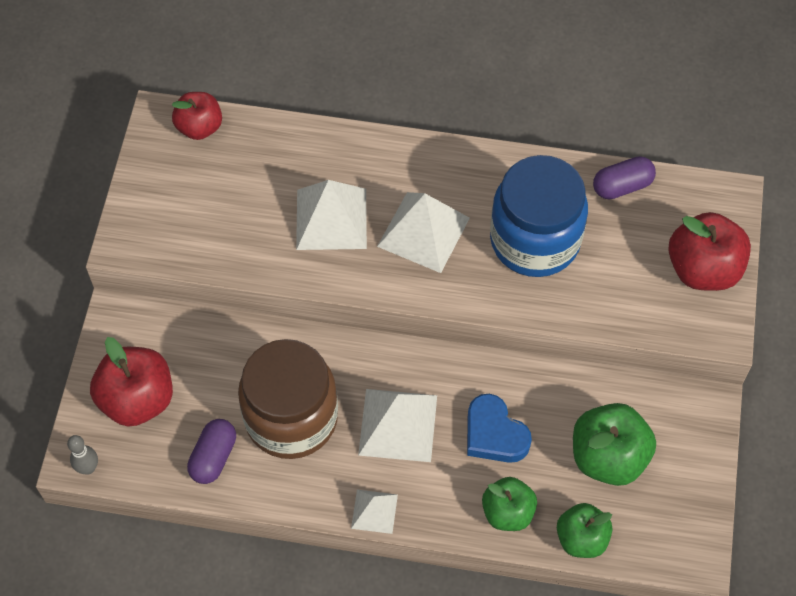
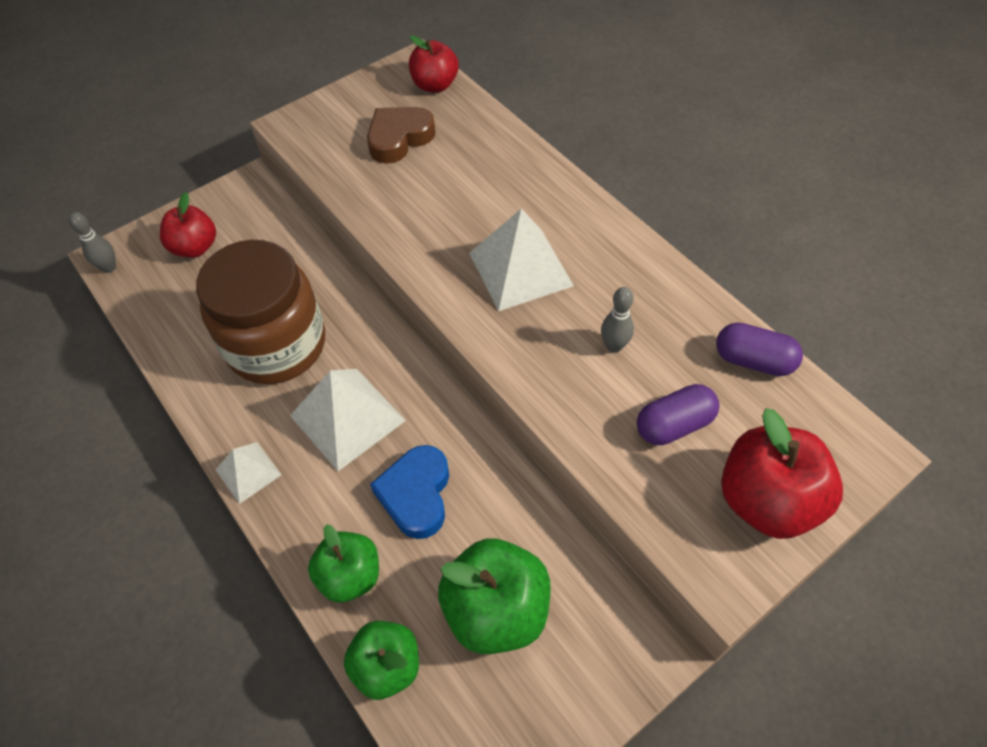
camera: 45 degrees right, 5 degrees down
(137, 399) = (195, 247): red apple -> red apple, size x0.65
(213, 457) = (191, 328): purple capsule -> purple capsule (674, 425)
(225, 194) = (399, 138): none -> brown heart
(331, 219) = (456, 208): white pyramid -> none
(534, 240) = (614, 346): blue jar -> grey bowling pin

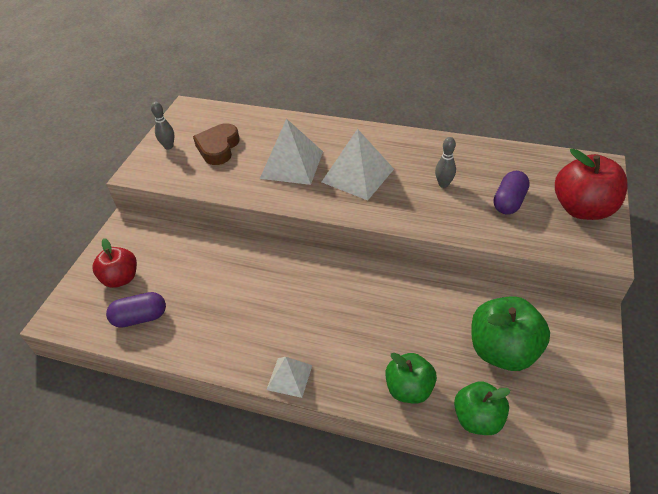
camera: 35 degrees left, 10 degrees down
(109, 267) = (65, 323): grey bowling pin -> grey bowling pin (168, 146)
(277, 345) = (235, 300): brown jar -> none
(347, 418) = (321, 311): white pyramid -> white pyramid (292, 164)
(416, 494) = (402, 324): blue heart -> none
(435, 85) = (212, 114): red apple -> none
(753, 360) = (512, 156): purple capsule -> purple capsule (140, 317)

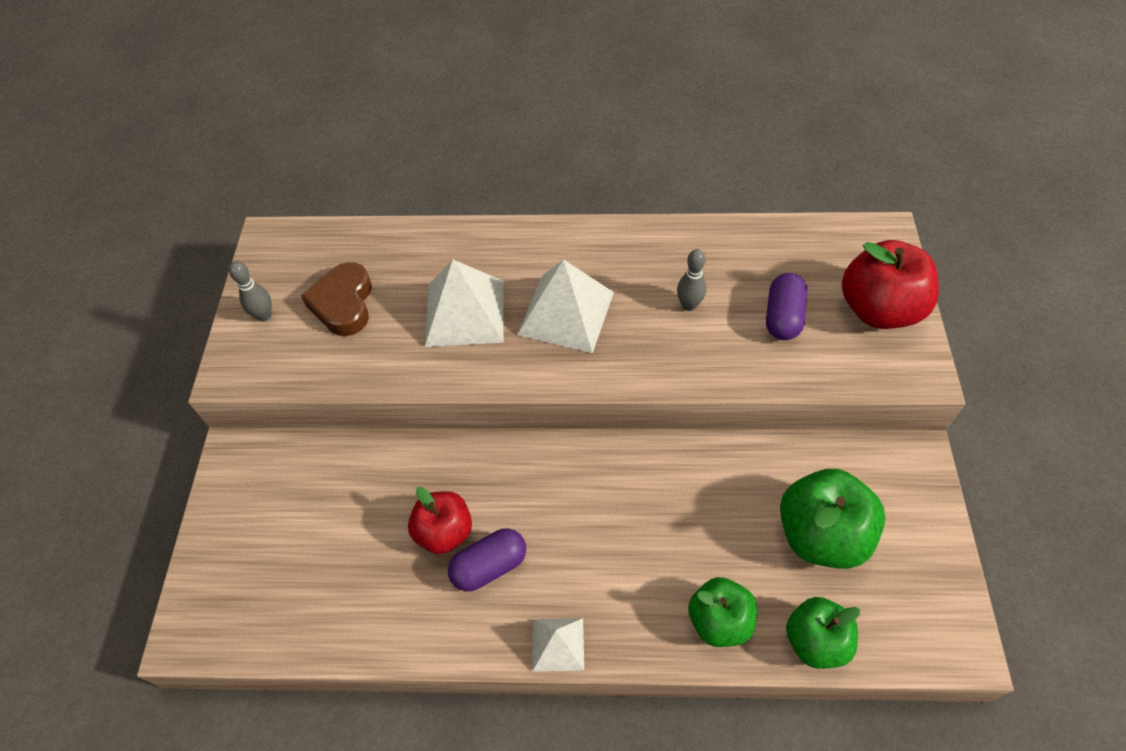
camera: 15 degrees left, 10 degrees up
(121, 278) = (261, 547): red apple -> red apple (444, 532)
(140, 317) = (314, 604): purple capsule -> purple capsule (489, 566)

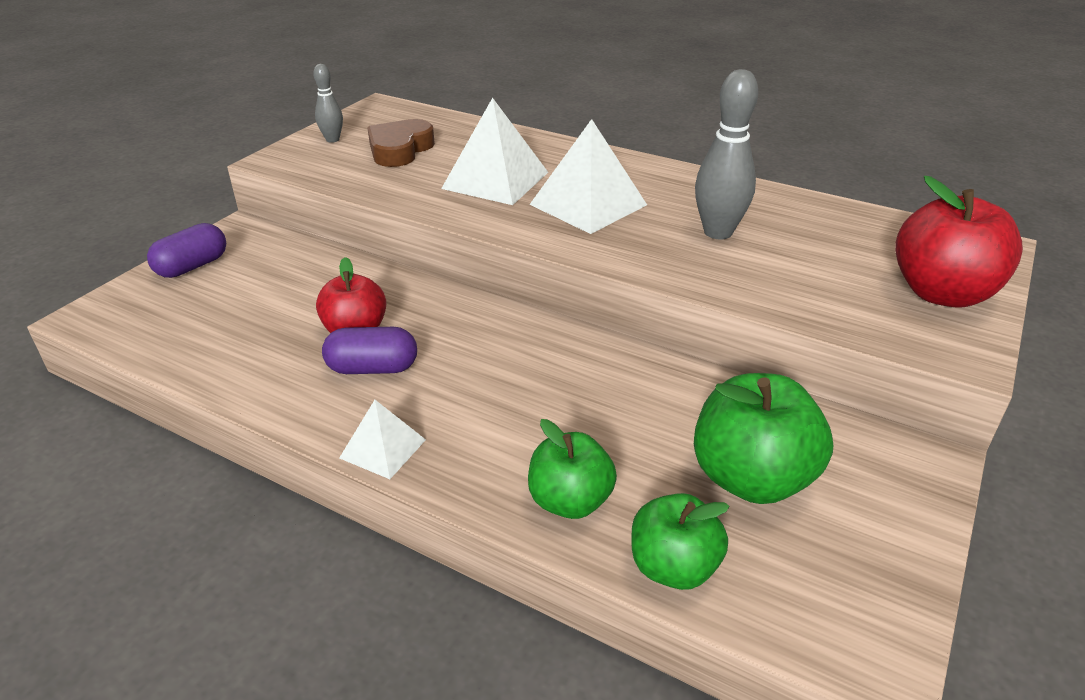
camera: 25 degrees right, 20 degrees down
(689, 305) = (718, 232): grey bowling pin -> grey bowling pin, size x1.76
(783, 317) = (817, 267): purple capsule -> purple capsule (192, 266)

